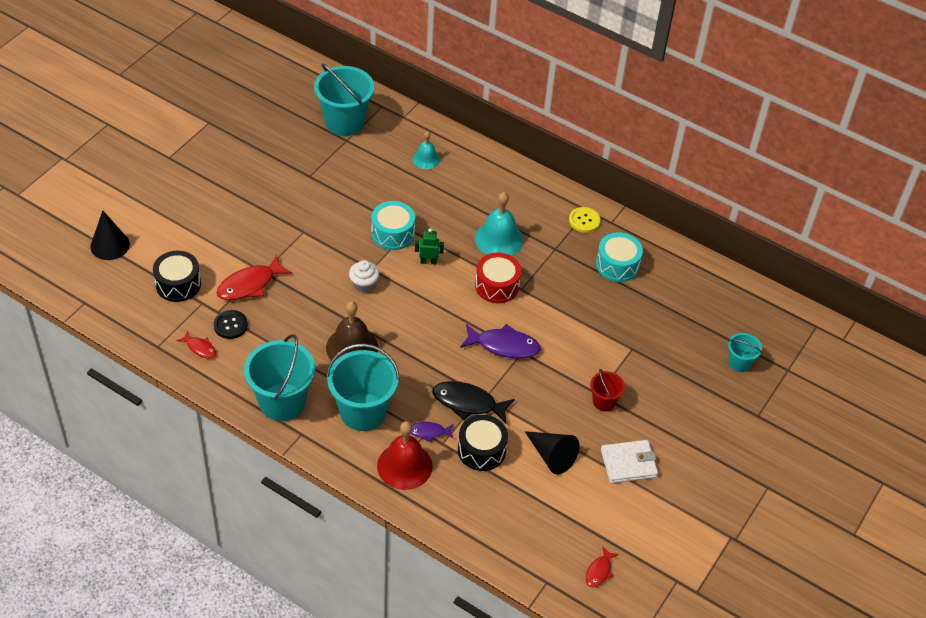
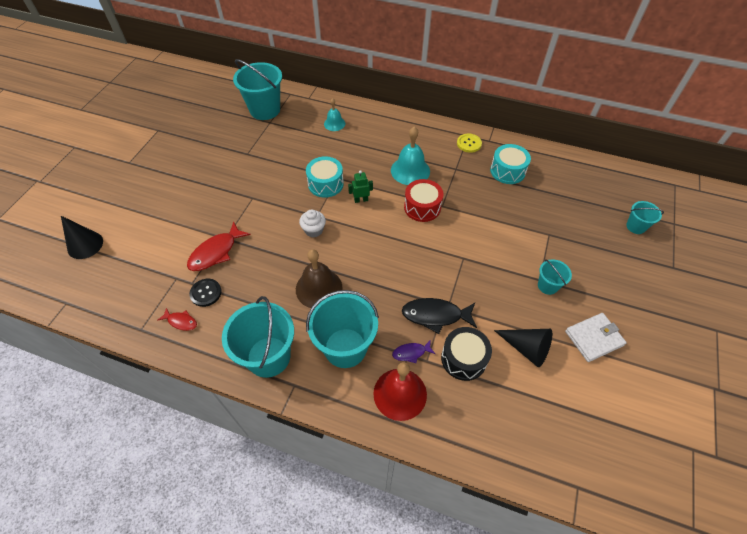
camera: 10 degrees left, 5 degrees up
(178, 284) = (152, 266): black drum -> none
(504, 346) = (446, 256): purple fish -> none
(599, 571) = (620, 460): red fish -> none
(604, 402) = (547, 286): red bucket -> turquoise bucket

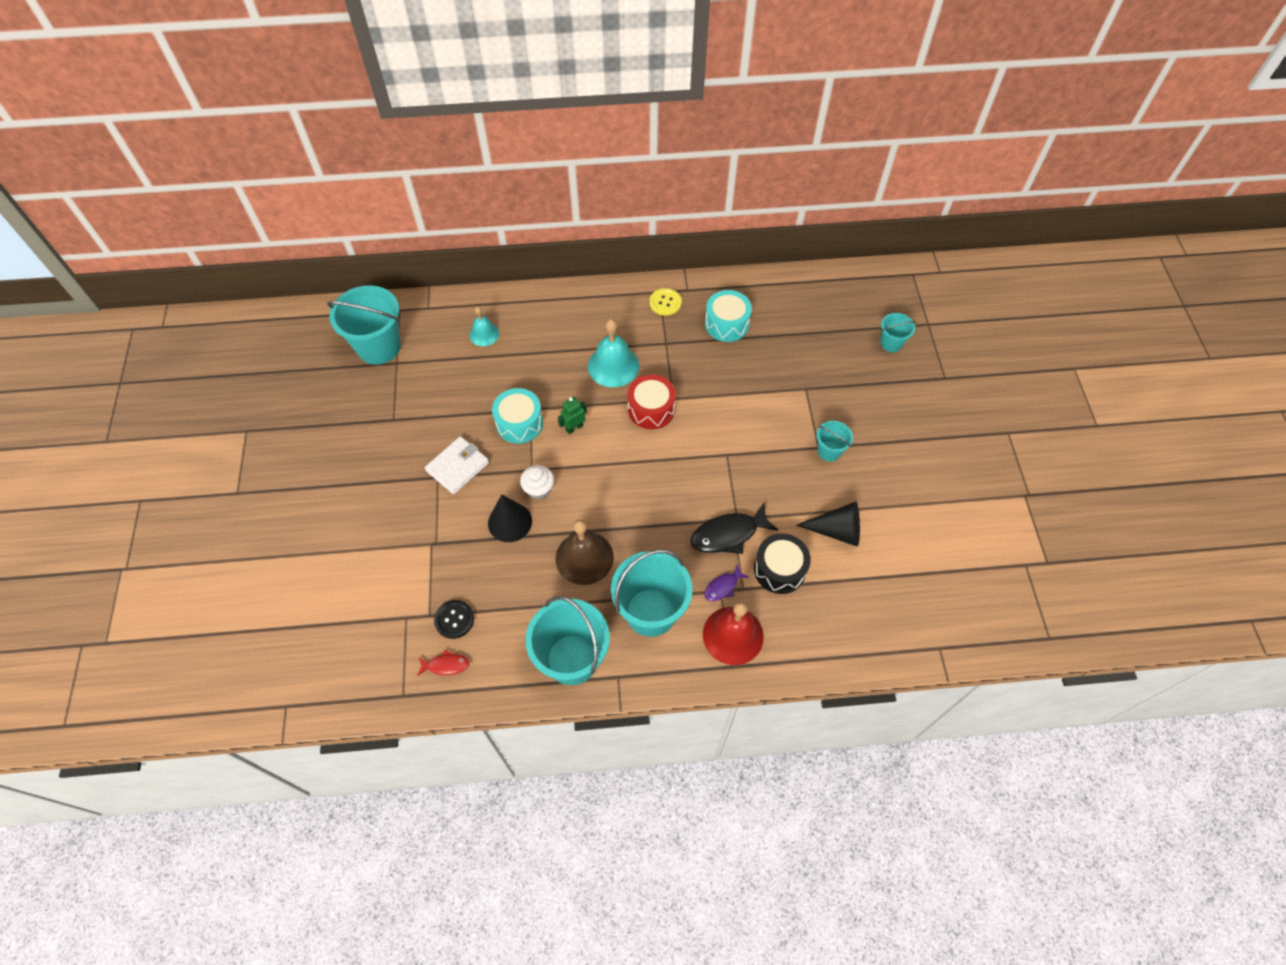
camera: 25 degrees left, 5 degrees up
(85, 245) = (257, 626): black cone -> black cone (510, 522)
(216, 252) = (435, 566): red fish -> none
(593, 338) = (897, 491): white wallet -> white wallet (457, 467)

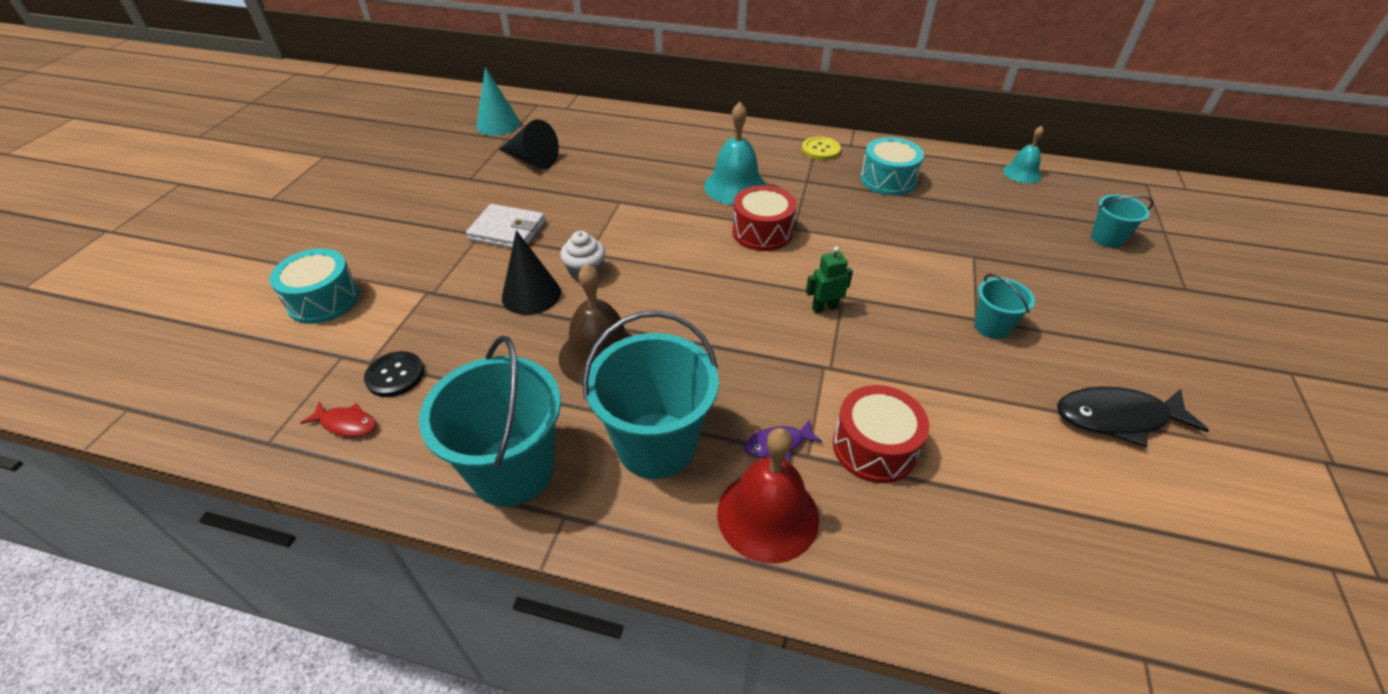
camera: 20 degrees right, 15 degrees down
(379, 347) = (498, 124): turquoise bucket -> turquoise cone
(457, 467) = (507, 231): white wallet -> white wallet turned 45 degrees clockwise
(484, 334) = (609, 136): turquoise bell -> turquoise bell (1022, 173)
(519, 423) = (601, 210): turquoise drum -> turquoise drum (324, 300)
(574, 428) = (661, 228): green robot -> green robot (824, 308)
(728, 534) = (811, 383): black fish -> black fish (1117, 418)
(779, 569) = (874, 447): black drum -> red drum
(837, 531) = (981, 423): black cone -> black cone (532, 160)

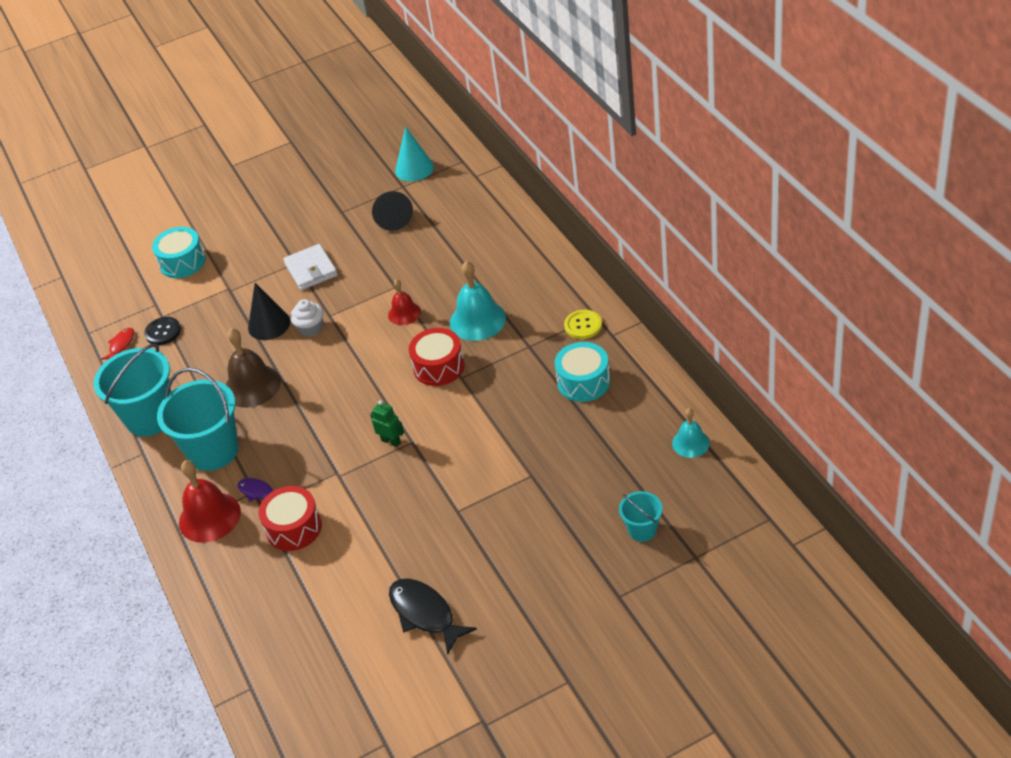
camera: 55 degrees right, 0 degrees up
(346, 424) = (121, 345): red fish -> red fish turned 135 degrees counterclockwise
(662, 214) = (404, 313): none -> red bell
(991, 327) = (456, 521): turquoise bucket -> none

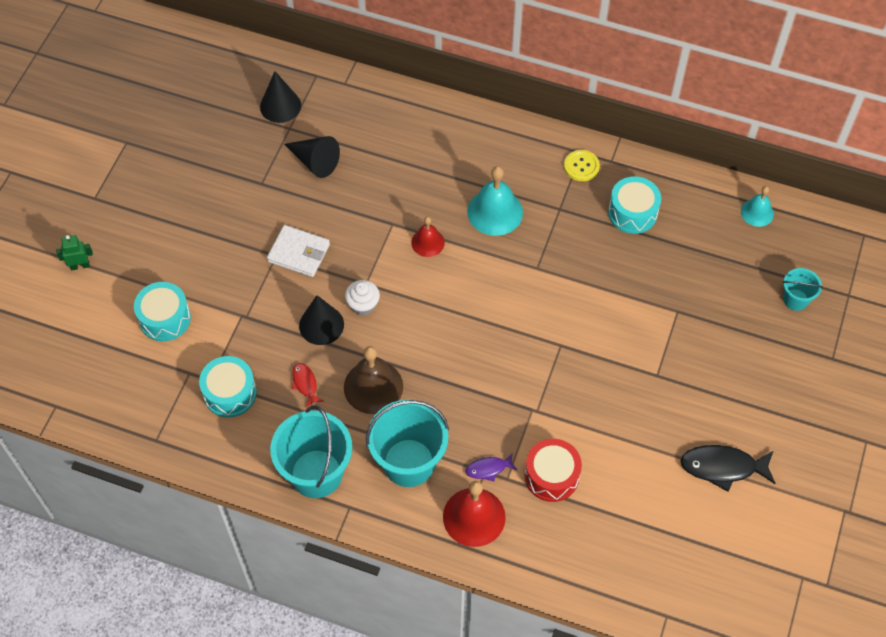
camera: 50 degrees left, 15 degrees up
(121, 345) = (204, 430): red fish -> red fish (305, 384)
(163, 332) = (230, 393): black button -> turquoise drum
(391, 441) = (544, 355): green robot -> green robot (80, 266)
(414, 169) = (280, 106): turquoise cone -> black cone
(439, 367) = (509, 270): red drum -> none

